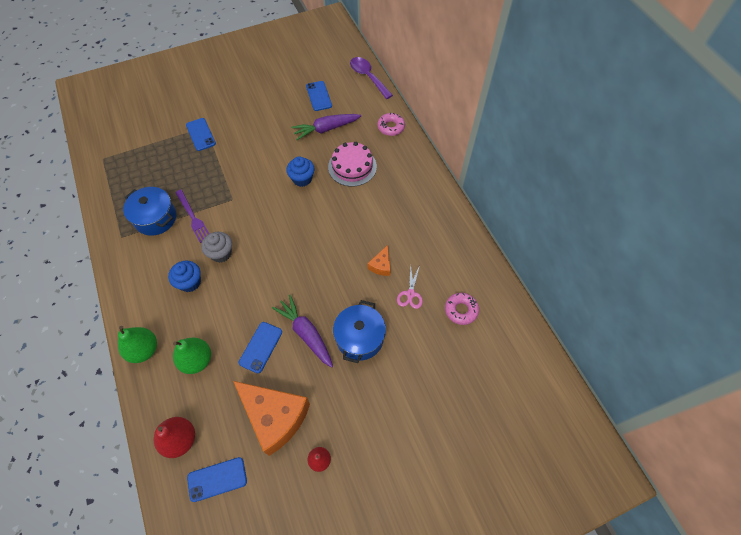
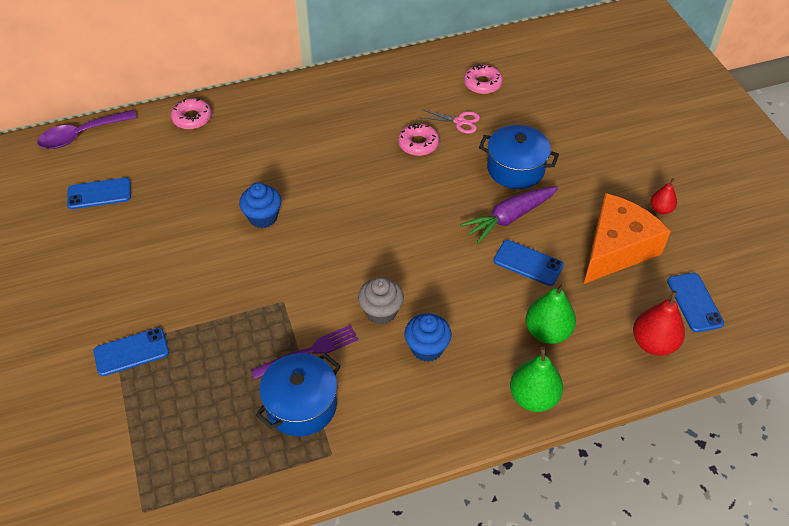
camera: 85 degrees left, 10 degrees down
(326, 129) = (173, 187): purple carrot -> none
(352, 166) = (253, 162): pink cake -> none
(381, 265) = (418, 144): orange cheese -> pink donut

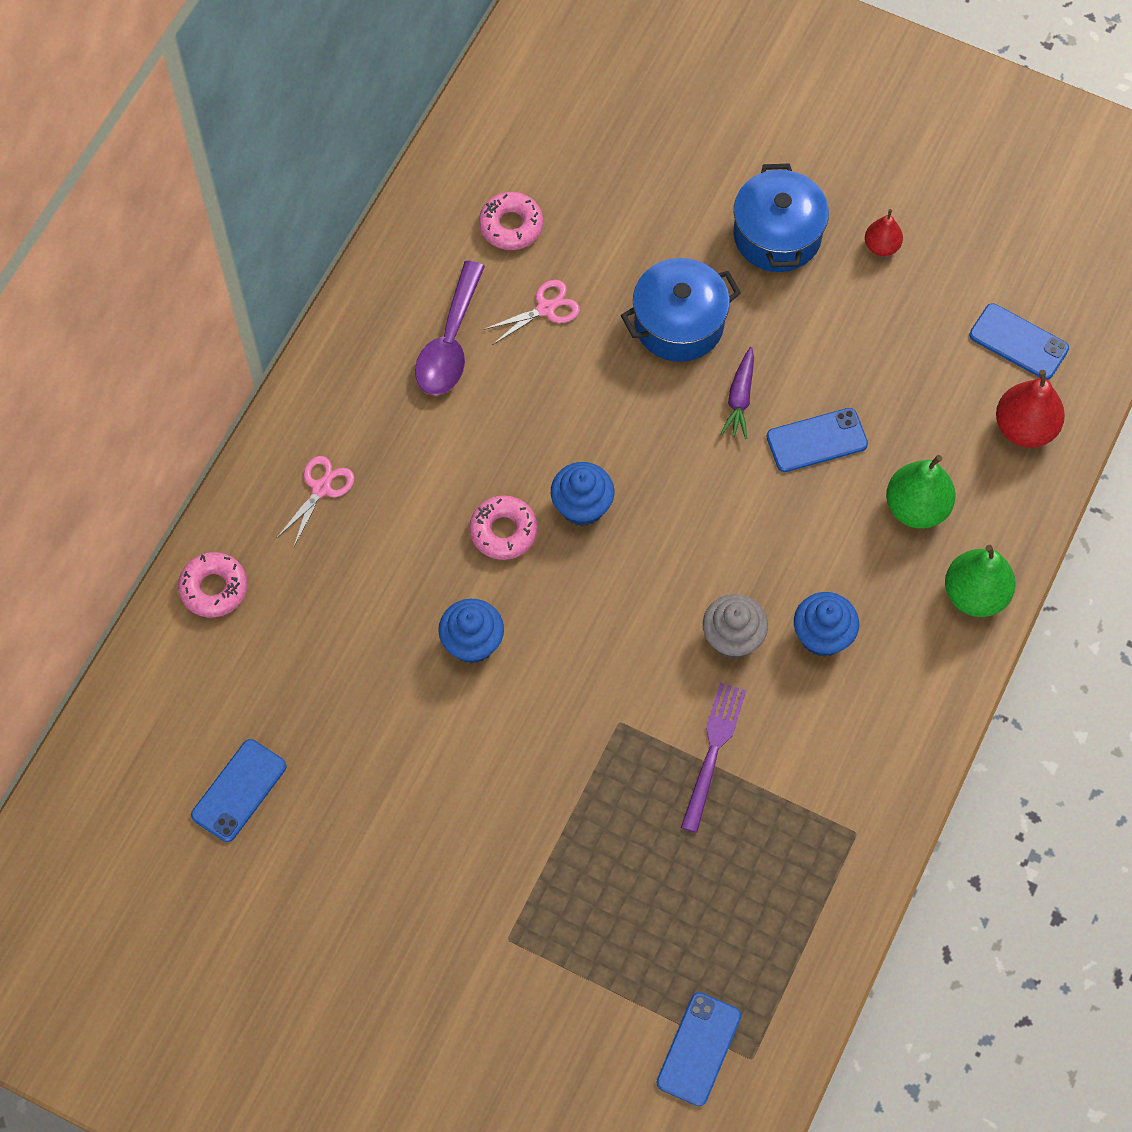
camera: 45 degrees left, 15 degrees up
(81, 135) = (103, 738): purple spoon -> purple spoon (450, 343)
(131, 352) = (533, 928): blue phone -> blue phone (698, 1049)
(280, 116) = (321, 488): none -> pink scissors
(301, 405) = (772, 813): blue pot -> blue pot (777, 235)
(379, 204) = (582, 506): none -> blue cupcake
(418, 144) = (533, 383): pink donut -> pink donut (503, 531)
(509, 218) = (740, 398): purple carrot -> purple carrot, size x0.61
(616, 248) = (885, 341): orange cheese -> none

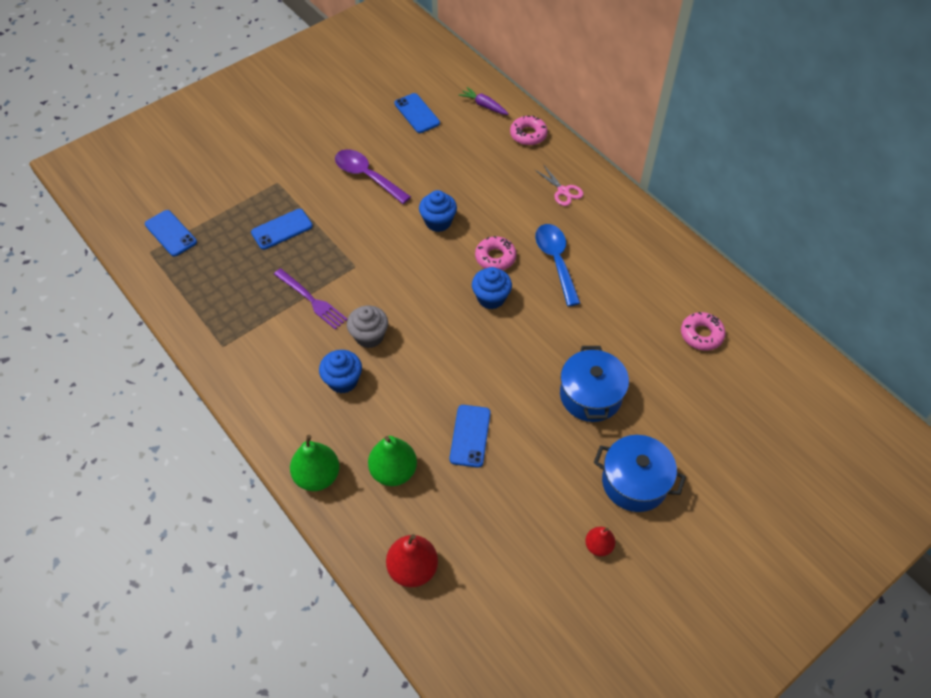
camera: 115 degrees right, 10 degrees down
(450, 343) = (629, 276): purple spoon -> purple spoon (367, 176)
(469, 447) = (556, 261): none -> blue spoon
(546, 308) = (633, 330): pink scissors -> none
(740, 398) = (521, 406): purple carrot -> purple carrot (484, 106)
(1018, 342) = (480, 601): blue phone -> blue phone (282, 229)

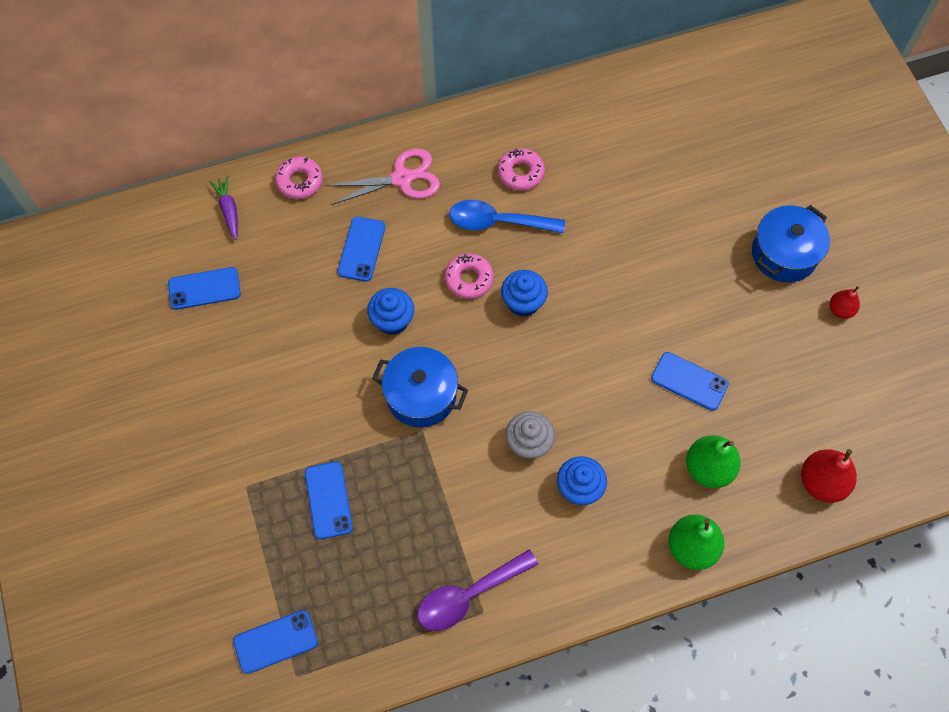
camera: 70 degrees left, 10 degrees up
(312, 300) = (454, 492): purple fork -> none
(367, 176) = (284, 377): purple spoon -> purple spoon (468, 595)
(484, 106) = (229, 210): purple carrot -> purple carrot turned 105 degrees clockwise
(489, 186) = (361, 249): none -> blue phone
(563, 191) = (402, 178): pink scissors -> pink scissors, size x1.60
(590, 395) = (677, 254): blue pot -> blue pot (421, 395)
(701, 334) = (640, 130): pink donut -> pink donut (520, 173)

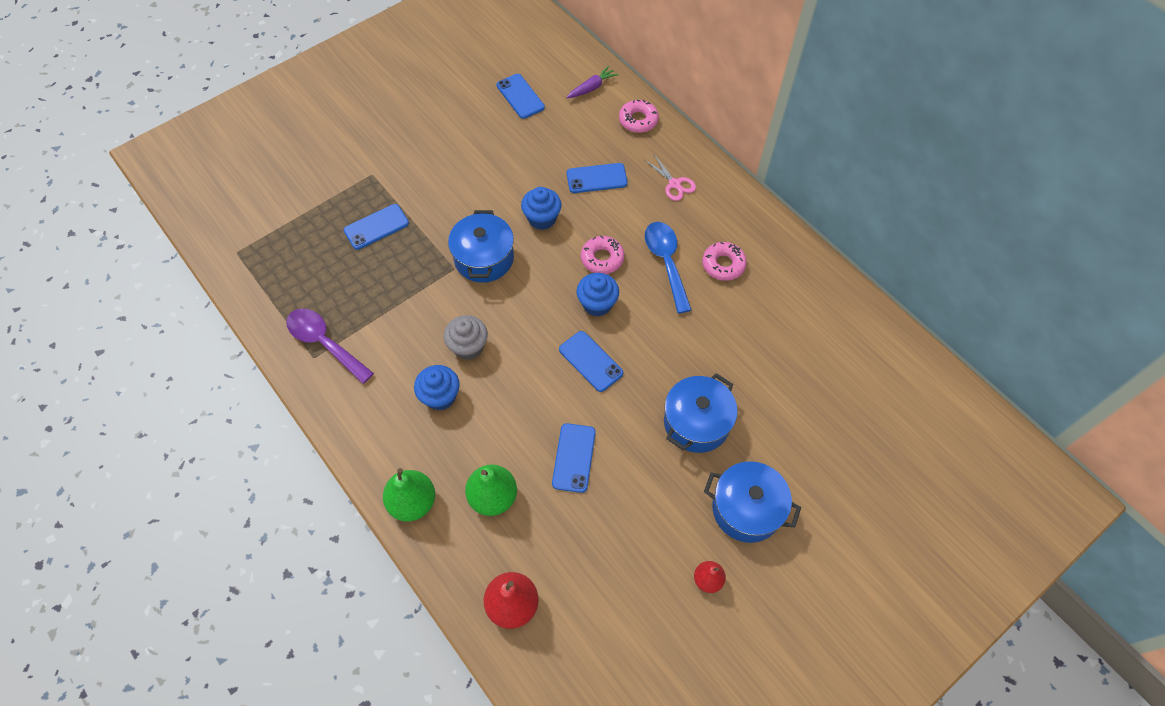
camera: 70 degrees right, 5 degrees down
(275, 641) = (259, 231): blue phone -> blue phone (590, 361)
(402, 178) = (674, 184): pink scissors -> pink scissors, size x0.63
(686, 262) = (696, 423): none -> blue pot

